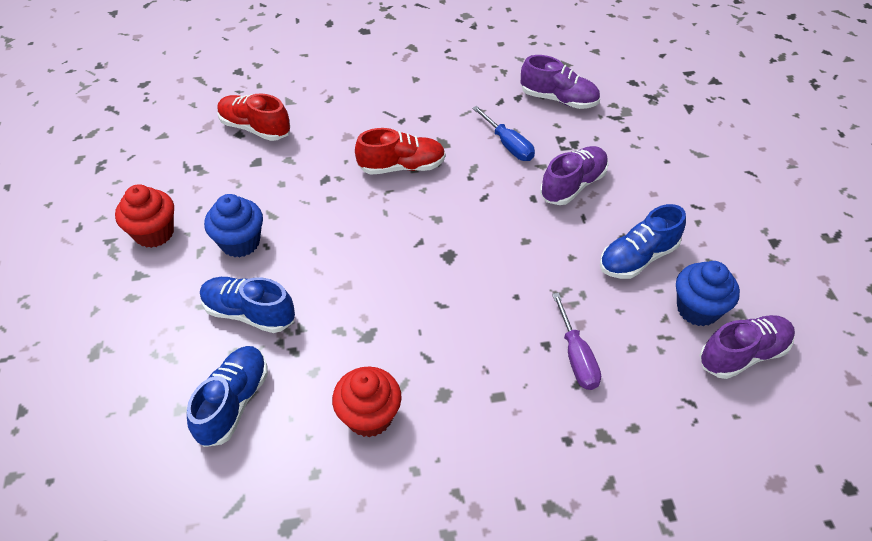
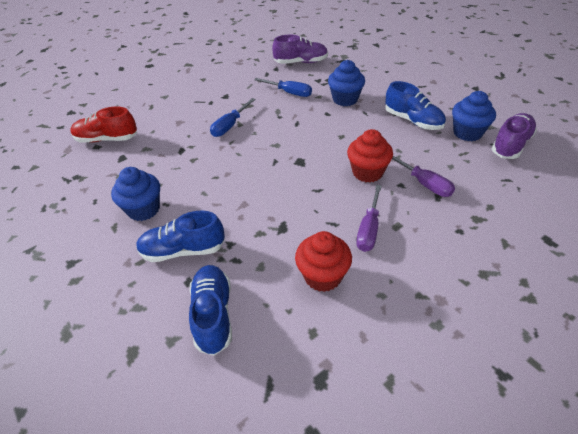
camera: 25 degrees left, 5 degrees down
(154, 233) = (67, 230): red cupcake -> red cupcake (367, 172)
(402, 166) = (230, 126): red shoe -> blue screwdriver
(462, 385) = (369, 229): none -> purple screwdriver
(573, 185) = (345, 99): purple shoe -> blue cupcake
(637, 258) = (413, 121): blue shoe -> blue shoe turned 75 degrees counterclockwise

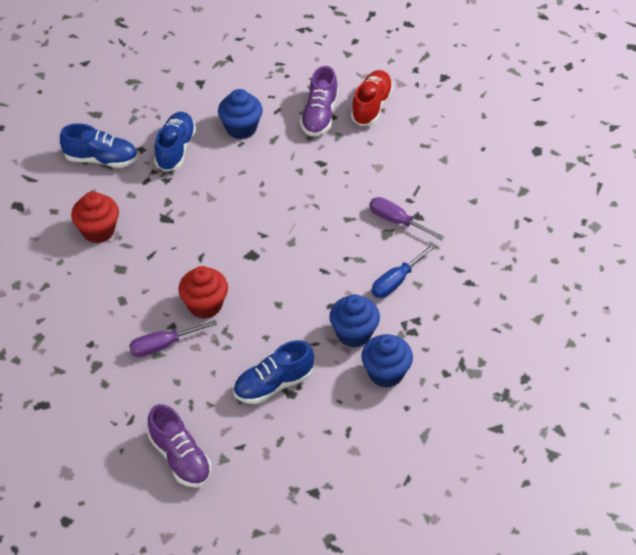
camera: 105 degrees right, 5 degrees up
(230, 126) = (348, 210): blue screwdriver -> none
(301, 62) = (476, 315): purple shoe -> purple shoe (319, 115)
(369, 229) = (129, 278): purple screwdriver -> purple screwdriver (397, 221)
(467, 133) = (223, 427): blue cupcake -> blue cupcake (386, 373)

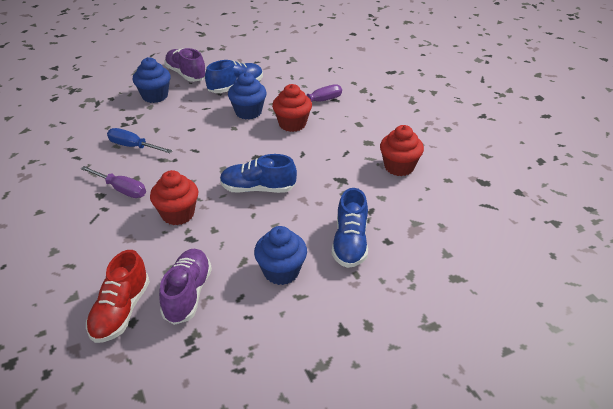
camera: 175 degrees right, 10 degrees down
(101, 159) = (425, 228): blue shoe -> blue shoe (258, 188)
(180, 458) = (293, 56): purple shoe -> purple shoe (186, 74)
(335, 189) = (178, 214): none -> red cupcake
(354, 333) = (175, 114): blue cupcake -> blue cupcake (248, 112)
(396, 281) = (133, 146): blue screwdriver -> blue screwdriver turned 105 degrees counterclockwise

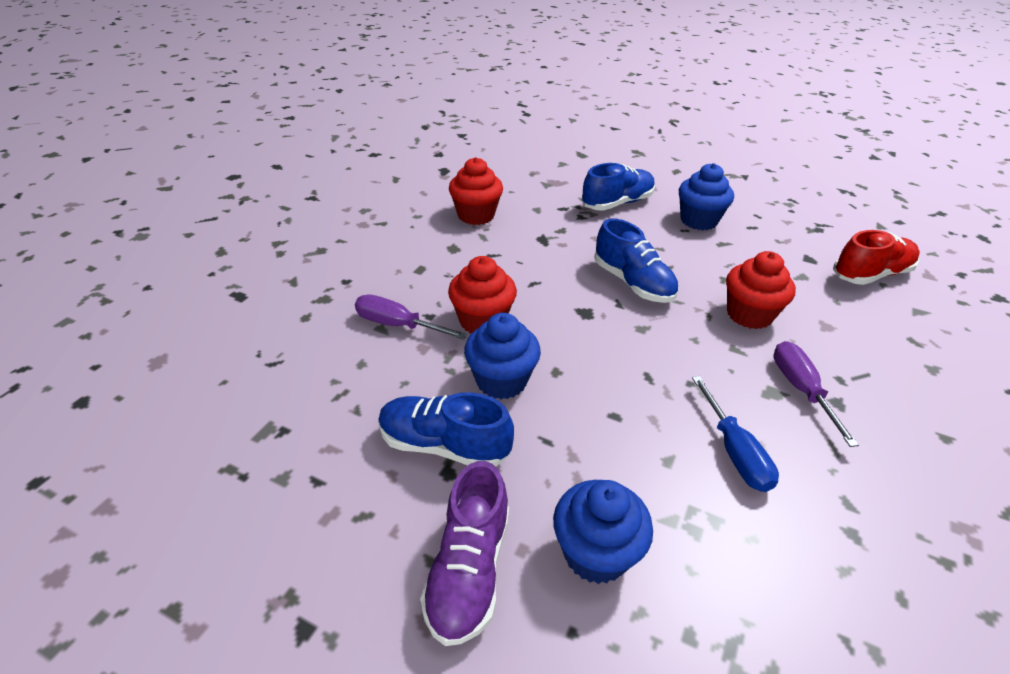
camera: 130 degrees left, 0 degrees up
(188, 294) = (796, 252): purple shoe -> none

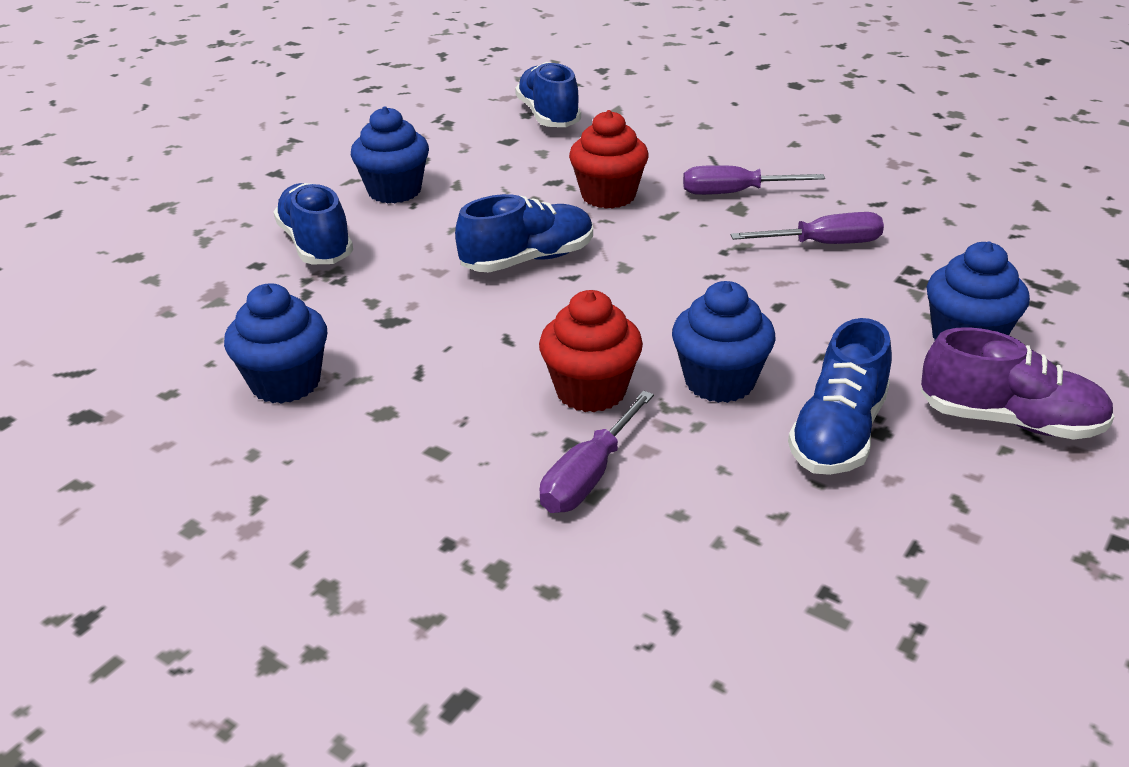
camera: 80 degrees left, 5 degrees down
(476, 215) = (285, 383): red cupcake -> blue cupcake
(734, 451) = (823, 244): blue screwdriver -> purple screwdriver
(870, 274) = (548, 116): red shoe -> blue shoe

